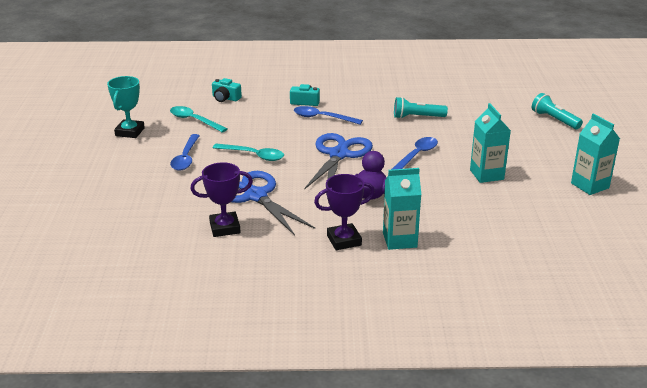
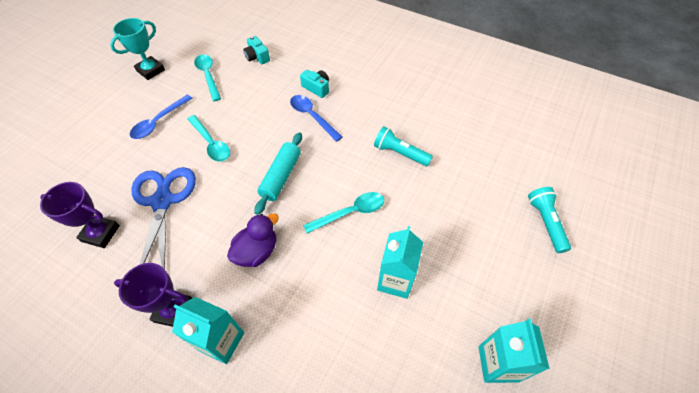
camera: 30 degrees right, 25 degrees up
(339, 155) = (281, 176): blue scissors -> turquoise rolling pin
(416, 155) = (350, 212): blue spoon -> turquoise spoon

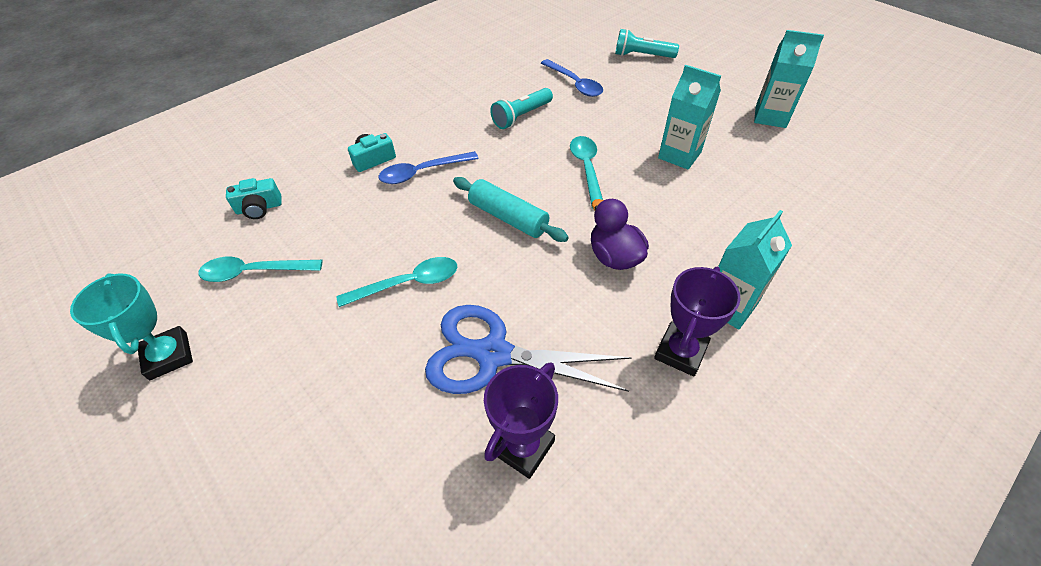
camera: 70 degrees left, 5 degrees down
(159, 122) = (317, 350): blue spoon -> blue spoon (574, 84)

